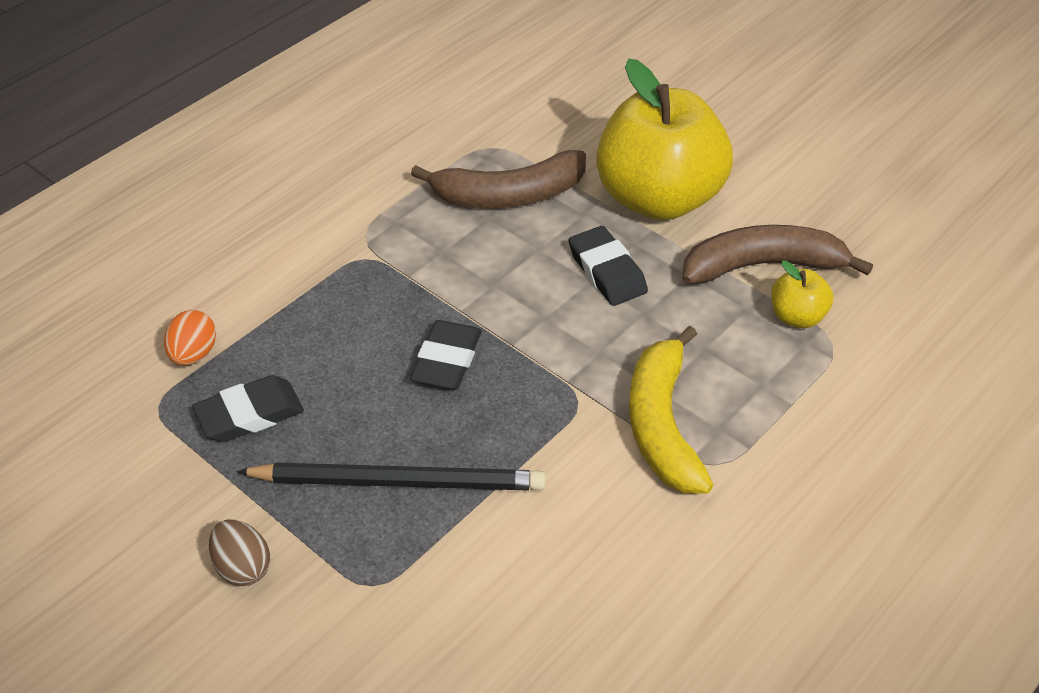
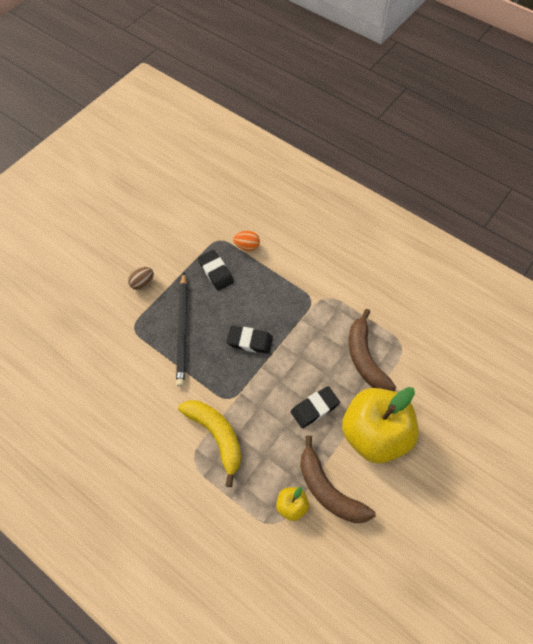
camera: 85 degrees right, 15 degrees up
(662, 424) = (216, 436): yellow banana -> yellow banana turned 60 degrees clockwise
(763, 266) = (328, 489): brown banana -> brown banana turned 150 degrees clockwise

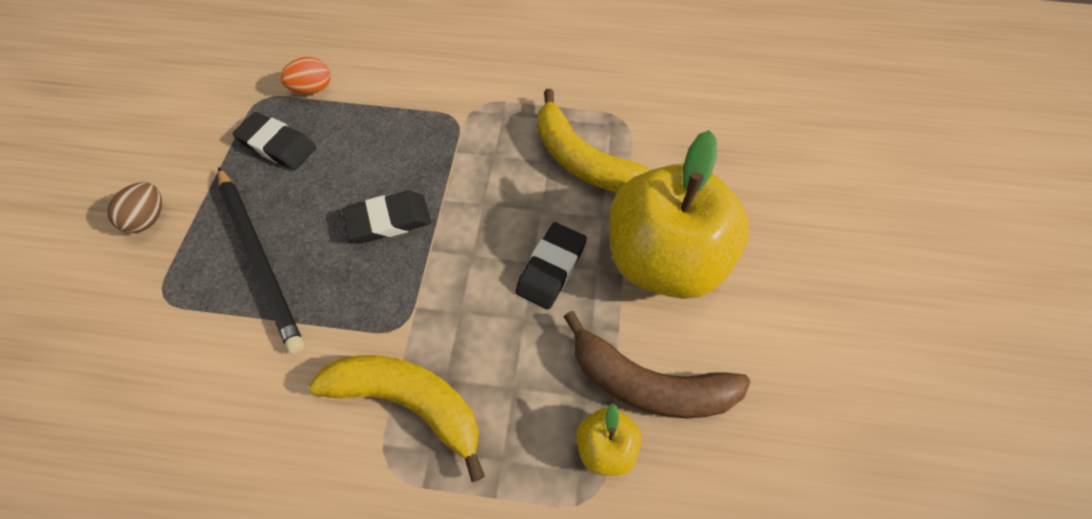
camera: 30 degrees left, 0 degrees up
(365, 358) = (582, 159): brown banana -> yellow banana

